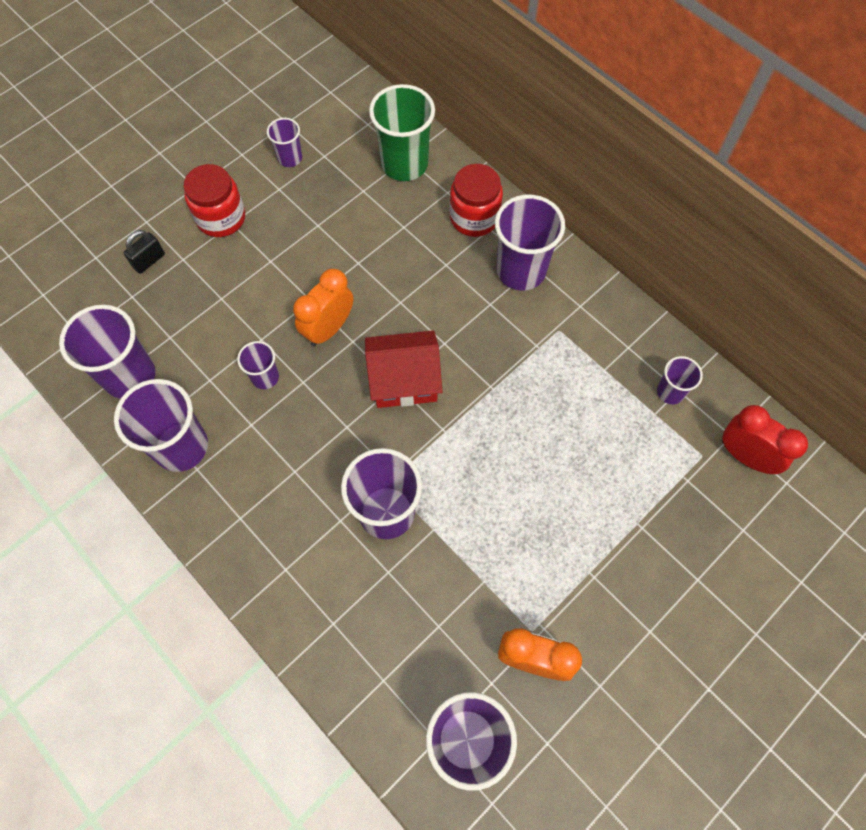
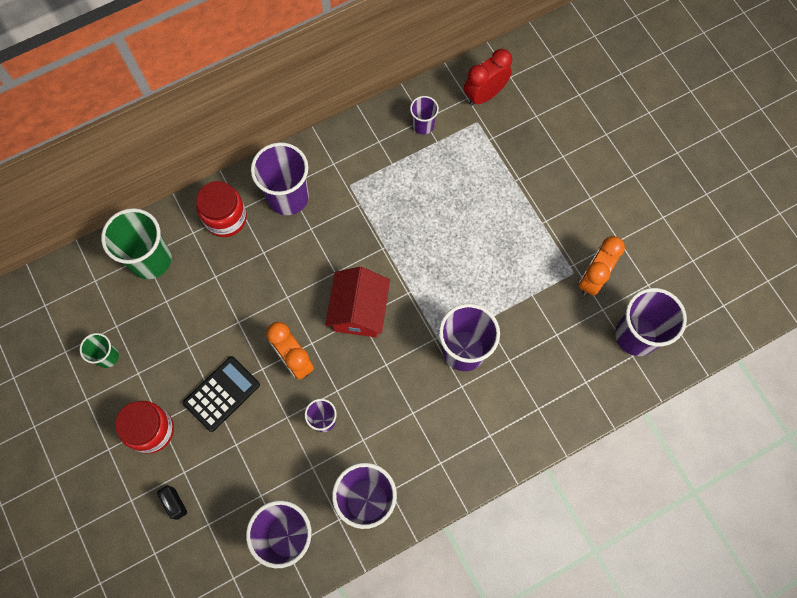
camera: 75 degrees left, 5 degrees up
(273, 270) = (222, 394): none -> black calculator
(290, 158) = (107, 356): purple cup -> green cup

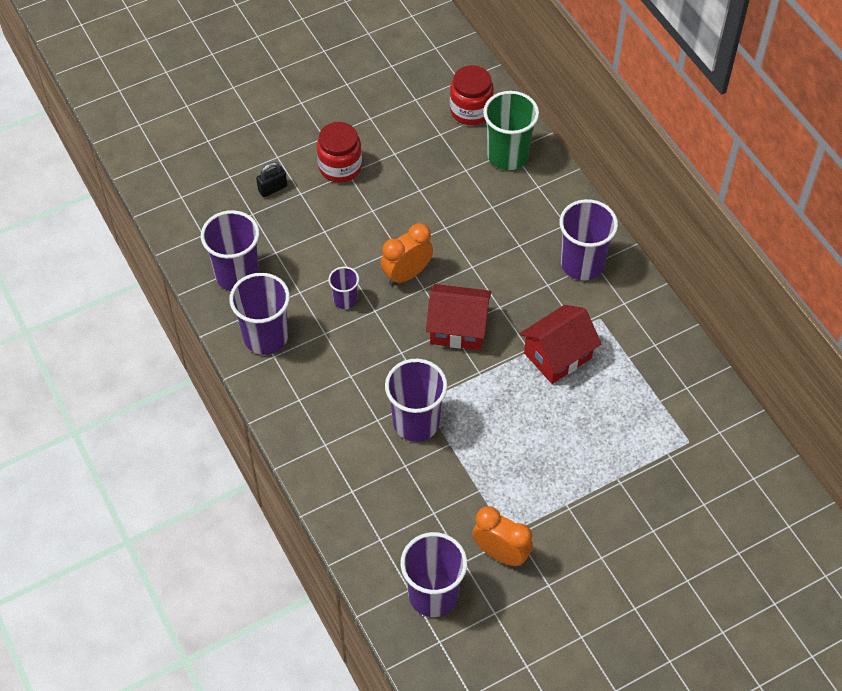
camera: 90 degrees right, 15 degrees down
(107, 356) = (410, 130): green cup -> none
(222, 394) = (373, 218): black calculator -> none
(225, 218) = (555, 212): red jar -> red jar (471, 110)
(390, 223) = (557, 356): none -> red house
(423, 125) = (679, 387): purple cup -> none
(484, 95) = (725, 450): red clock -> none

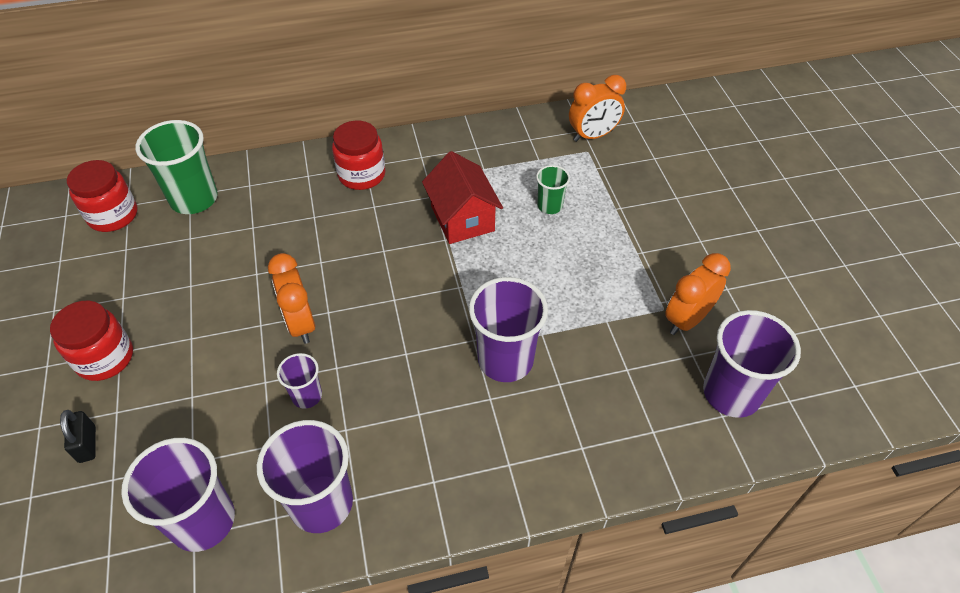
camera: 75 degrees left, 5 degrees down
(458, 328) = (395, 292): red house -> none
(582, 264) = (362, 175): purple cup -> red jar
(599, 422) = (550, 206): none -> green cup
(714, 442) = (593, 136): none -> orange clock

